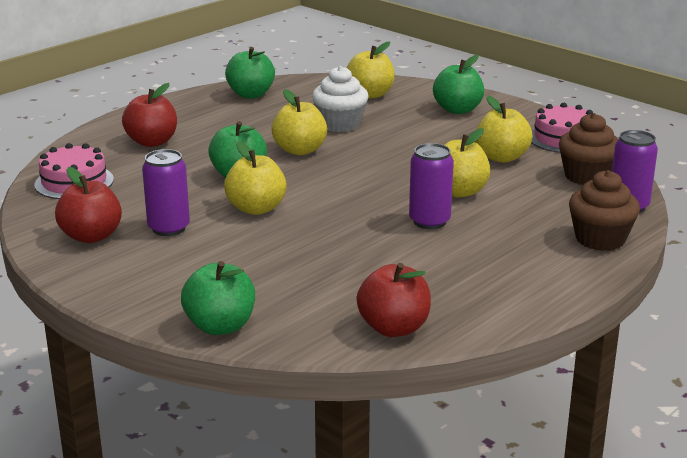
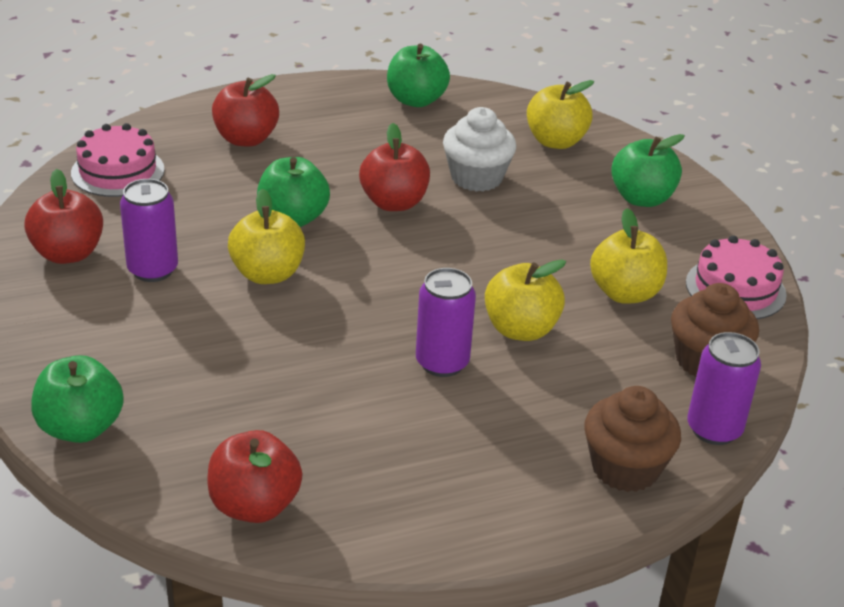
camera: 25 degrees right, 10 degrees up
(300, 150) = (394, 203): yellow apple -> red apple

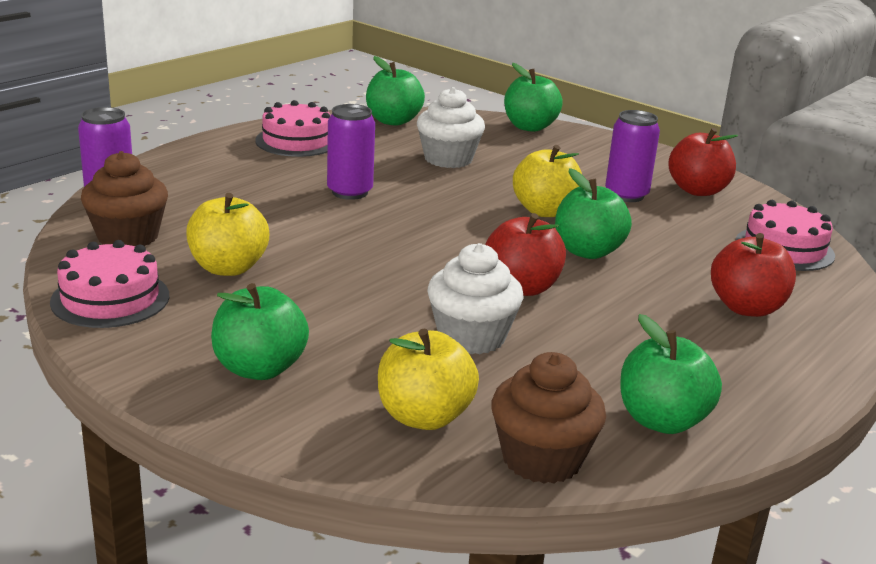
camera: 150 degrees right, 10 degrees down
(254, 505) = (393, 121): red apple -> green apple
(272, 389) = (448, 159): none -> white cupcake
(432, 491) = (297, 141): none -> pink cake
(520, 329) = (306, 222): yellow apple -> none
(625, 468) = (174, 170): brown cupcake -> brown cupcake (542, 459)

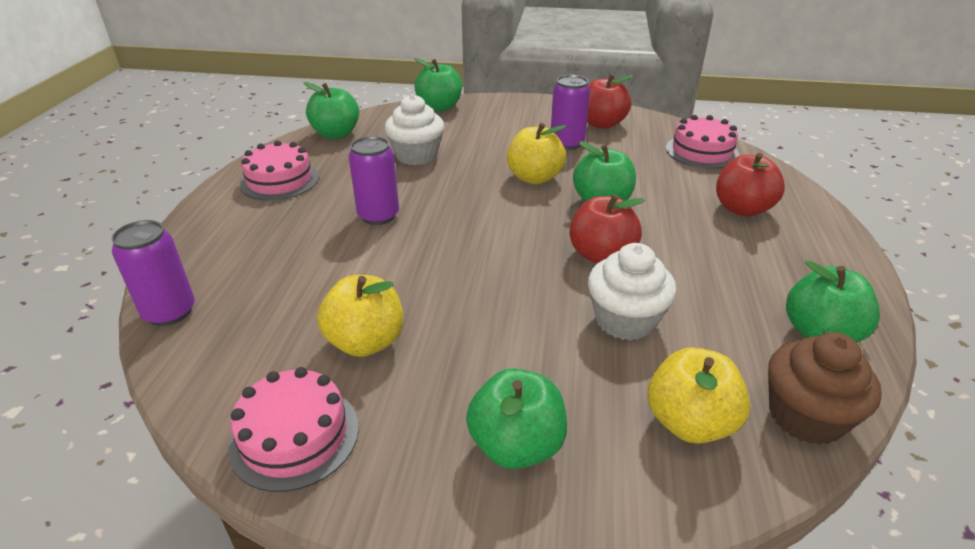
camera: 30 degrees left, 10 degrees up
(128, 236) = (233, 349): brown cupcake -> none

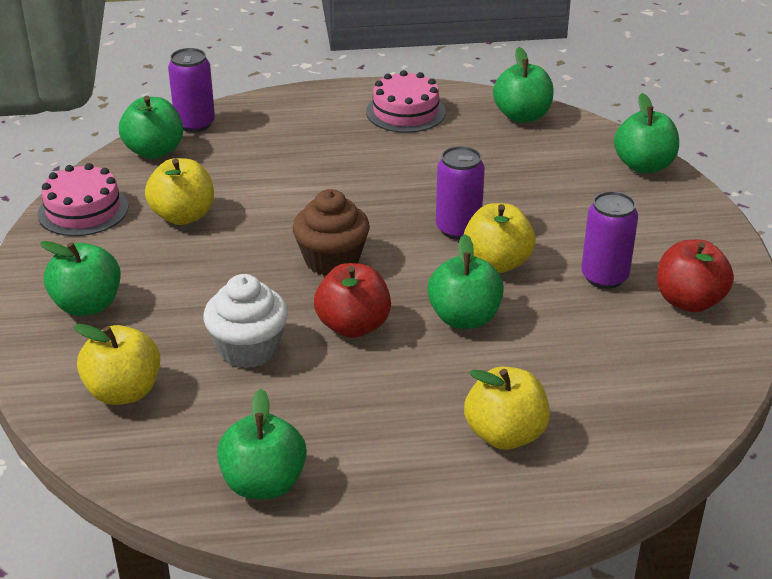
camera: 75 degrees right, 0 degrees up
(202, 353) = (154, 151): none -> green apple
(378, 216) = (367, 180): purple can -> purple can (458, 229)
(416, 155) = (503, 175): white cupcake -> none
(702, 151) = (658, 399): pink cake -> none
(742, 209) = (505, 434): red apple -> yellow apple
(805, 416) = (142, 462): brown cupcake -> brown cupcake (332, 260)

